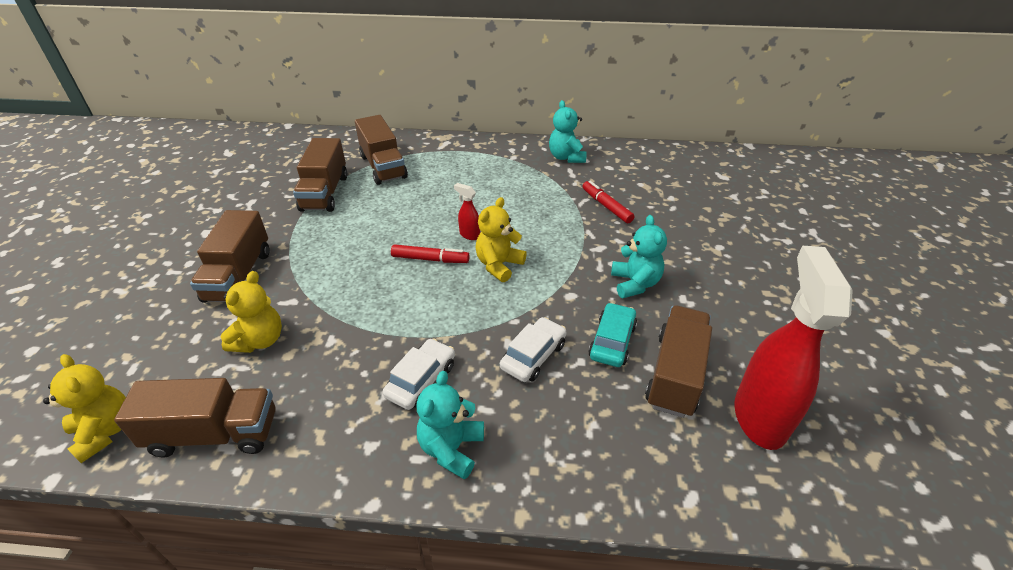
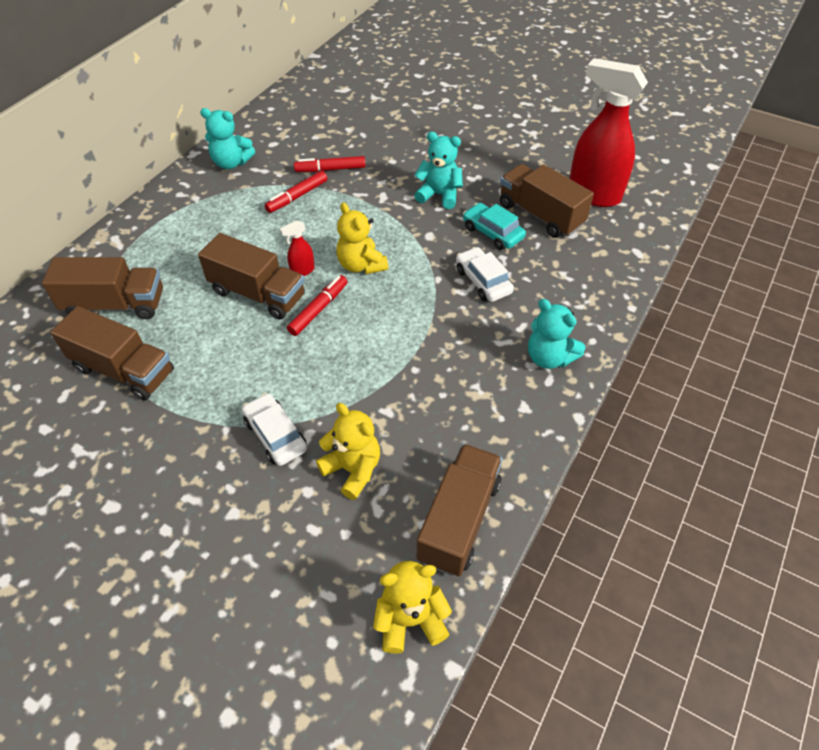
camera: 65 degrees left, 10 degrees up
(239, 276) = (230, 478): brown truck -> brown truck (258, 294)
(421, 380) = (472, 357): white car -> white car (275, 435)
(556, 201) = (297, 196): none -> red marker

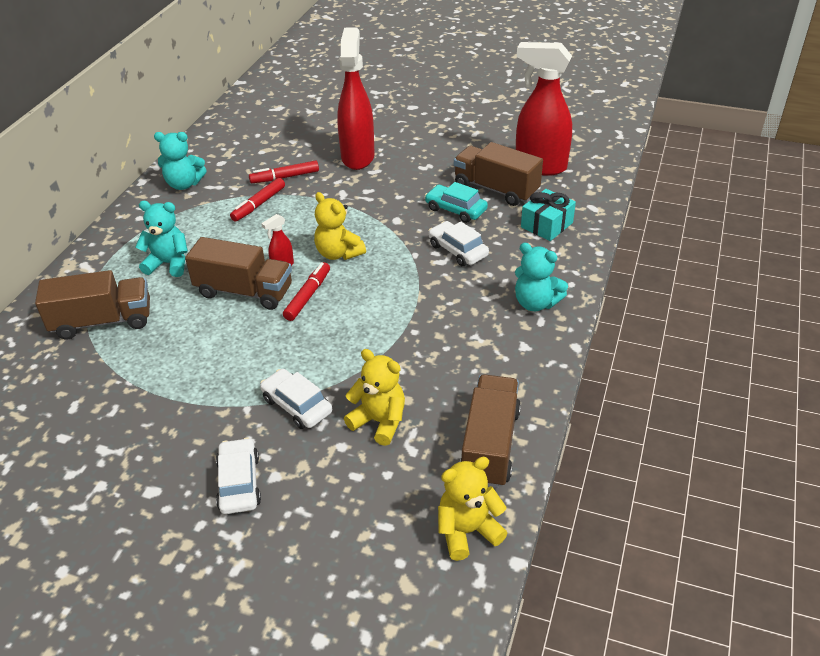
camera: 10 degrees left, 10 degrees down
(124, 370) = (129, 375): brown truck -> none
(196, 514) = (239, 483): none -> white car
(408, 156) = (358, 157): none -> red spray bottle
(439, 195) = (396, 185): turquoise teddy bear -> turquoise teddy bear (169, 264)
(583, 266) = (546, 225): none -> turquoise gift

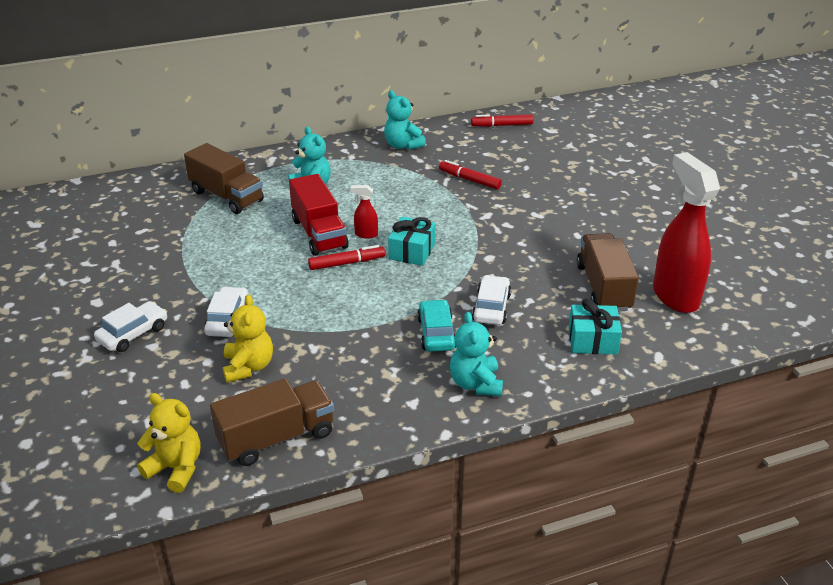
camera: 50 degrees right, 5 degrees down
(244, 291) = (319, 233): brown truck -> red truck
(258, 204) = (422, 187): red marker -> red marker (502, 125)
(338, 253) = (412, 251): yellow teddy bear -> turquoise gift
(358, 157) = (544, 197): red spray bottle -> none
(455, 210) = (544, 280): turquoise car -> turquoise car (436, 333)

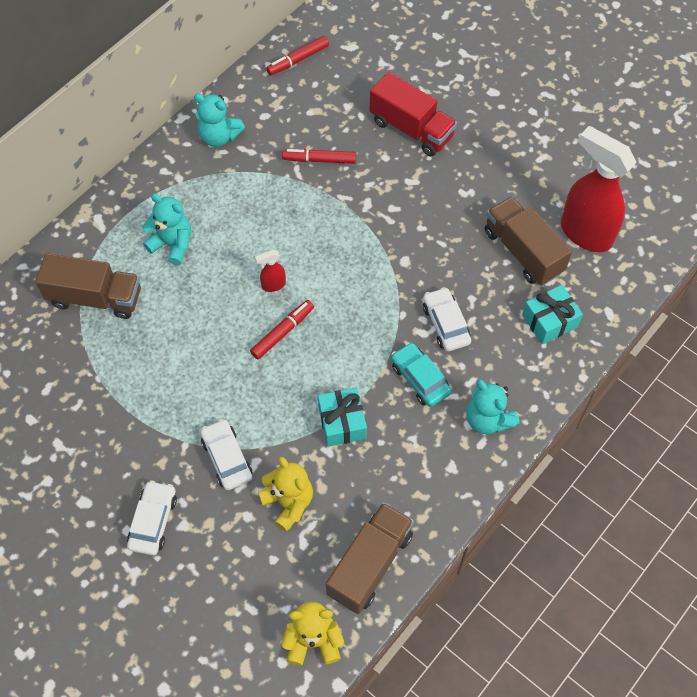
camera: 30 degrees left, 25 degrees up
(319, 233) = (228, 305): red truck -> red truck (411, 129)
(412, 251) = (331, 287): turquoise gift -> turquoise gift (342, 422)

